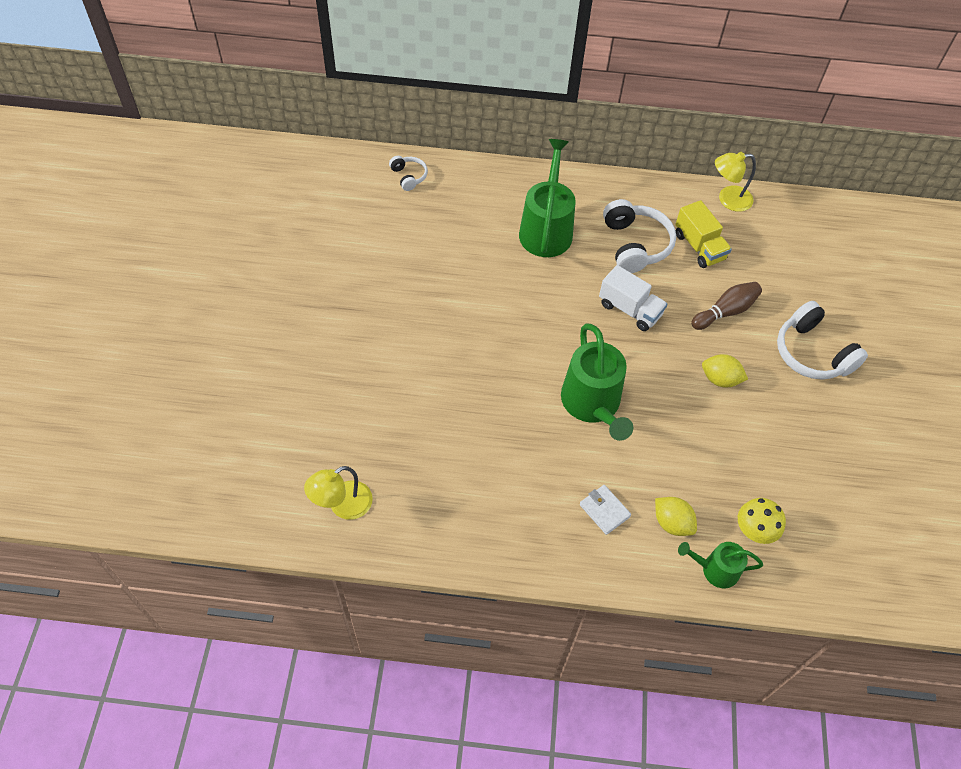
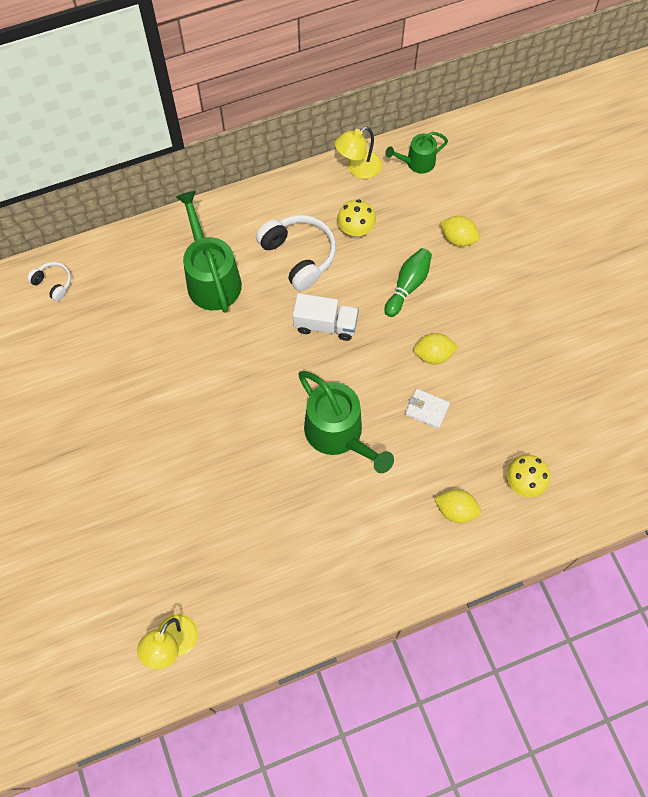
camera: 25 degrees left, 10 degrees up
(604, 510) = (396, 528): white wallet -> white wallet (427, 409)
(699, 247) = (355, 230): yellow truck -> yellow mushroom
(715, 570) = (509, 533): green watering can -> green watering can (417, 162)
(725, 312) = (408, 286): brown bowling pin -> green bowling pin
(795, 293) = (458, 238): none -> yellow lemon
(812, 353) = (497, 291): white headphones -> none

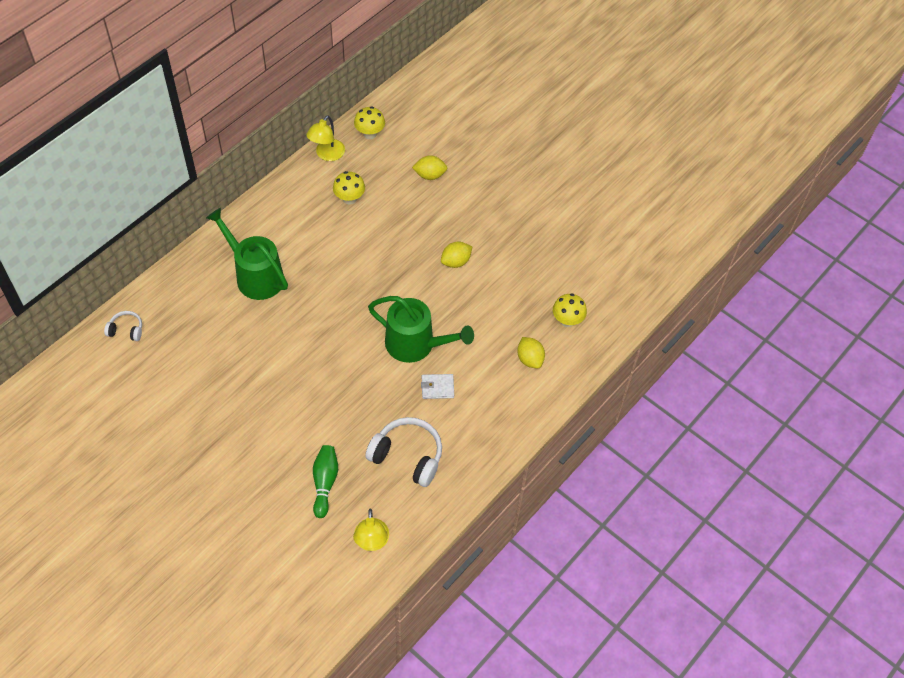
camera: 30 degrees left, 10 degrees down
(299, 256) = (315, 233): white headphones -> white headphones (407, 456)
(325, 324) = (363, 273): white truck -> none
(408, 286) = (410, 222): green bowling pin -> green bowling pin (325, 483)
(417, 162) = (370, 134): green watering can -> yellow mushroom
(427, 409) = (471, 301): white wallet -> white wallet (437, 387)
(455, 510) = (530, 359): yellow lemon -> yellow lemon turned 75 degrees clockwise

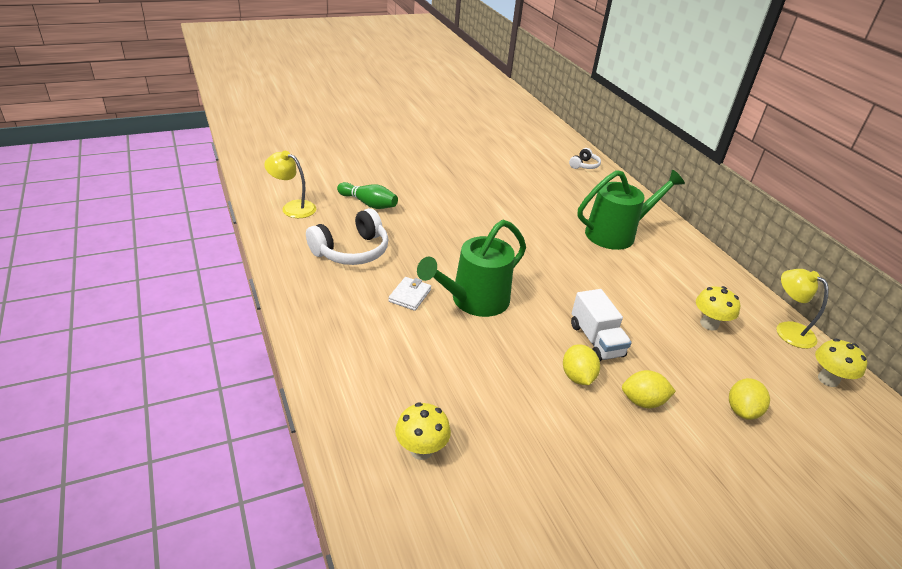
camera: 115 degrees right, 20 degrees down
(412, 259) = (596, 340): none -> white truck
(530, 359) = (390, 383): yellow lemon -> yellow lemon (643, 401)

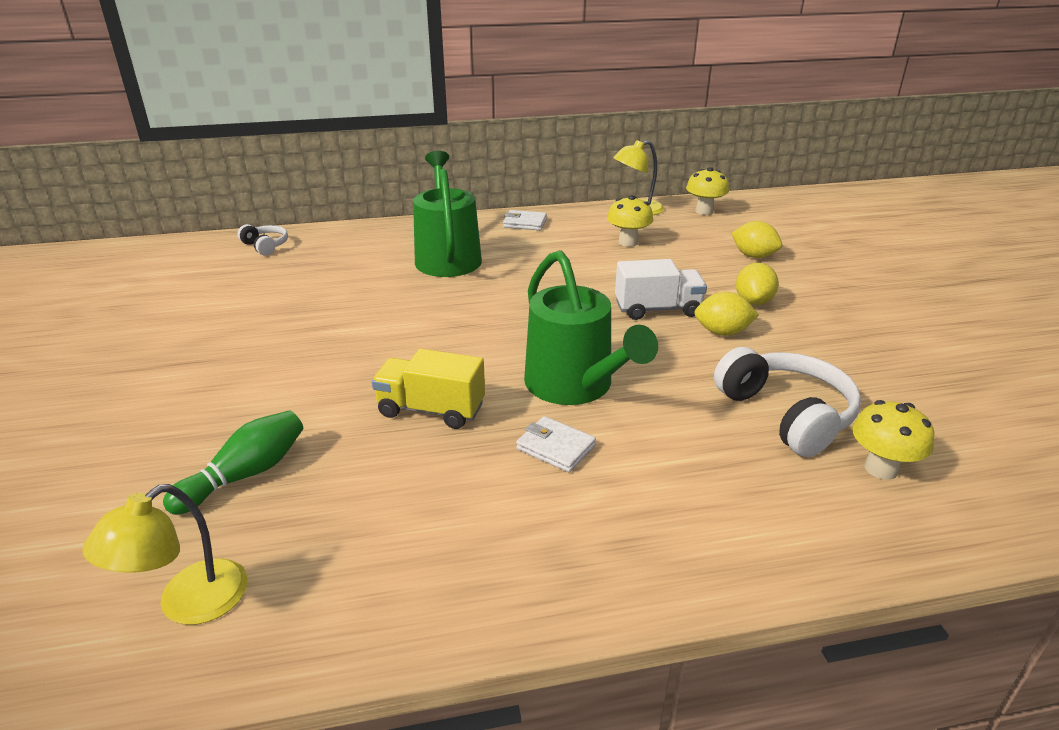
camera: 75 degrees left, 5 degrees down
(351, 251) = (406, 510): white headphones -> white headphones (786, 414)
(432, 248) = (431, 410): none -> yellow truck
(702, 264) = (525, 223): none -> white wallet

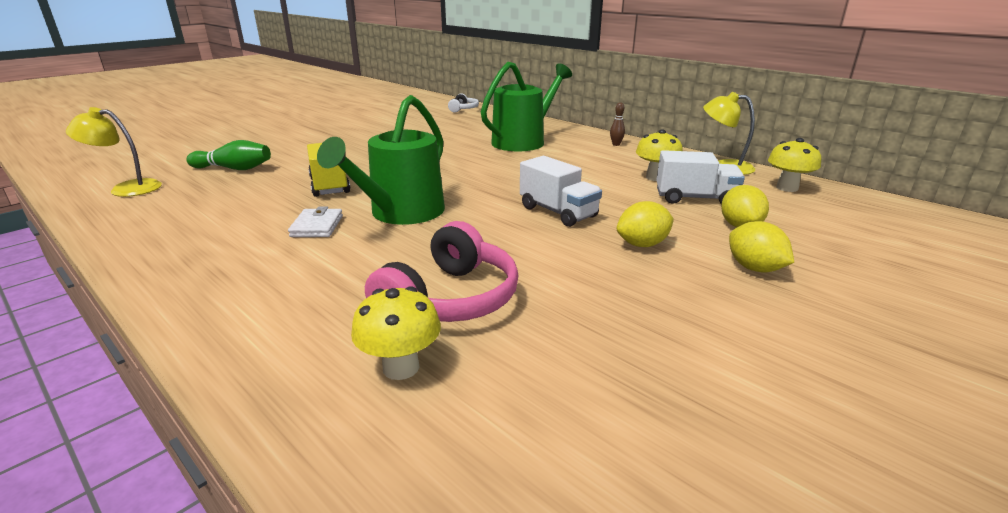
camera: 55 degrees right, 5 degrees down
(525, 223) = (616, 144): white wallet -> brown bowling pin
(688, 248) = (695, 198): none -> white truck
(722, 332) = (559, 243): yellow lemon -> yellow lemon (754, 268)
(786, 414) = (450, 299): white headphones -> pink headphones

